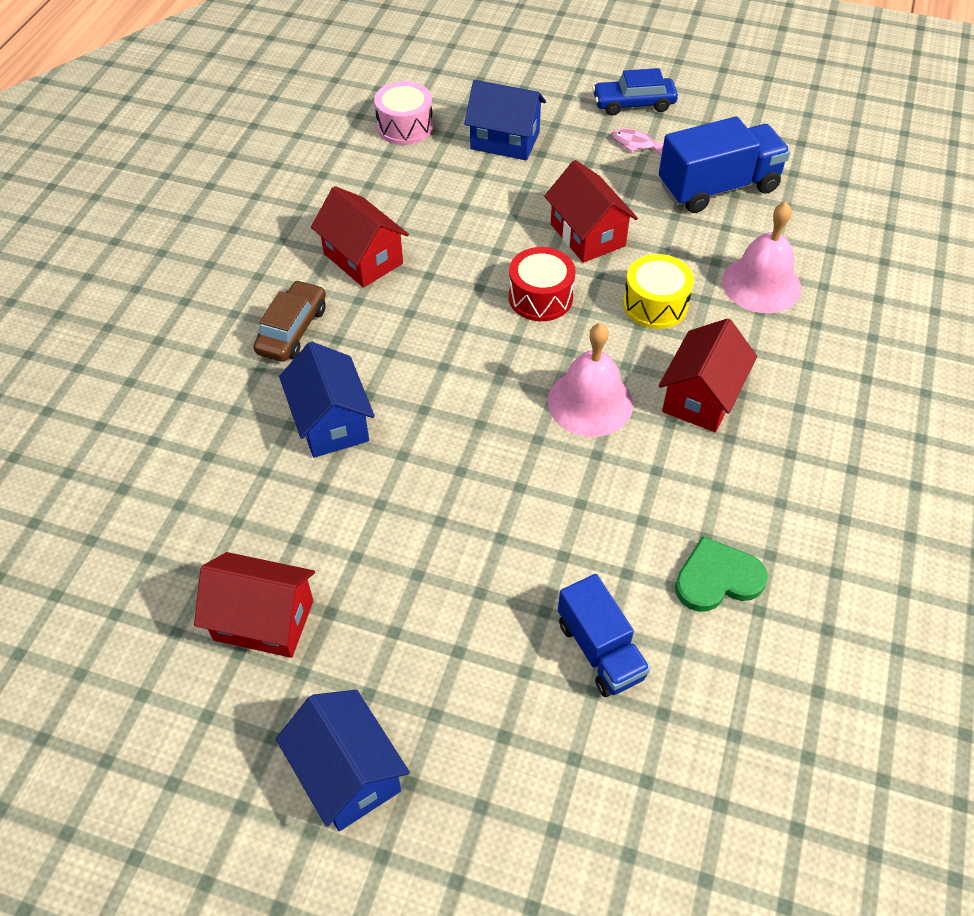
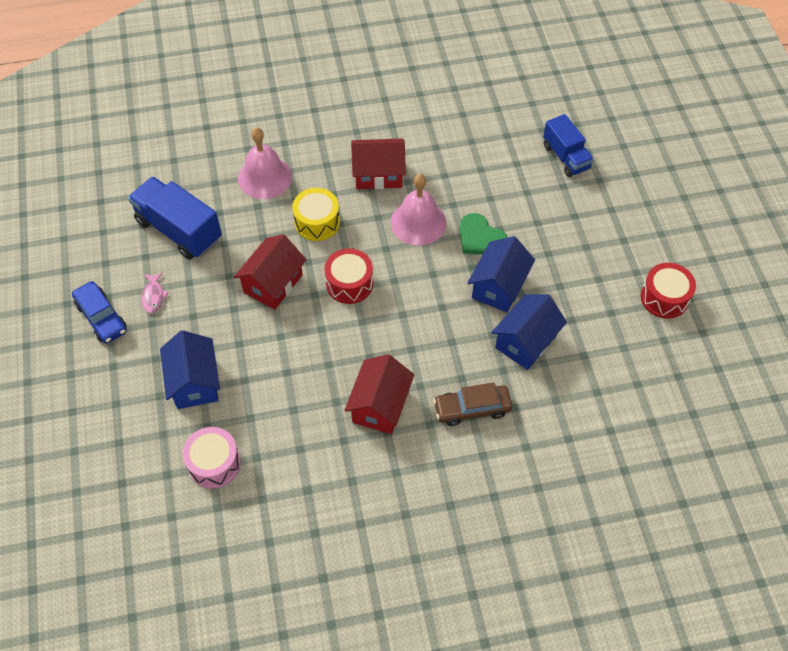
camera: 120 degrees left, 5 degrees up
(263, 620) = (664, 298): red house -> red drum
(347, 773) = (701, 221): blue house -> blue house (498, 286)
(600, 650) = (565, 157): blue truck -> blue truck turned 120 degrees clockwise
(717, 578) = (492, 129): green heart -> green heart (480, 238)

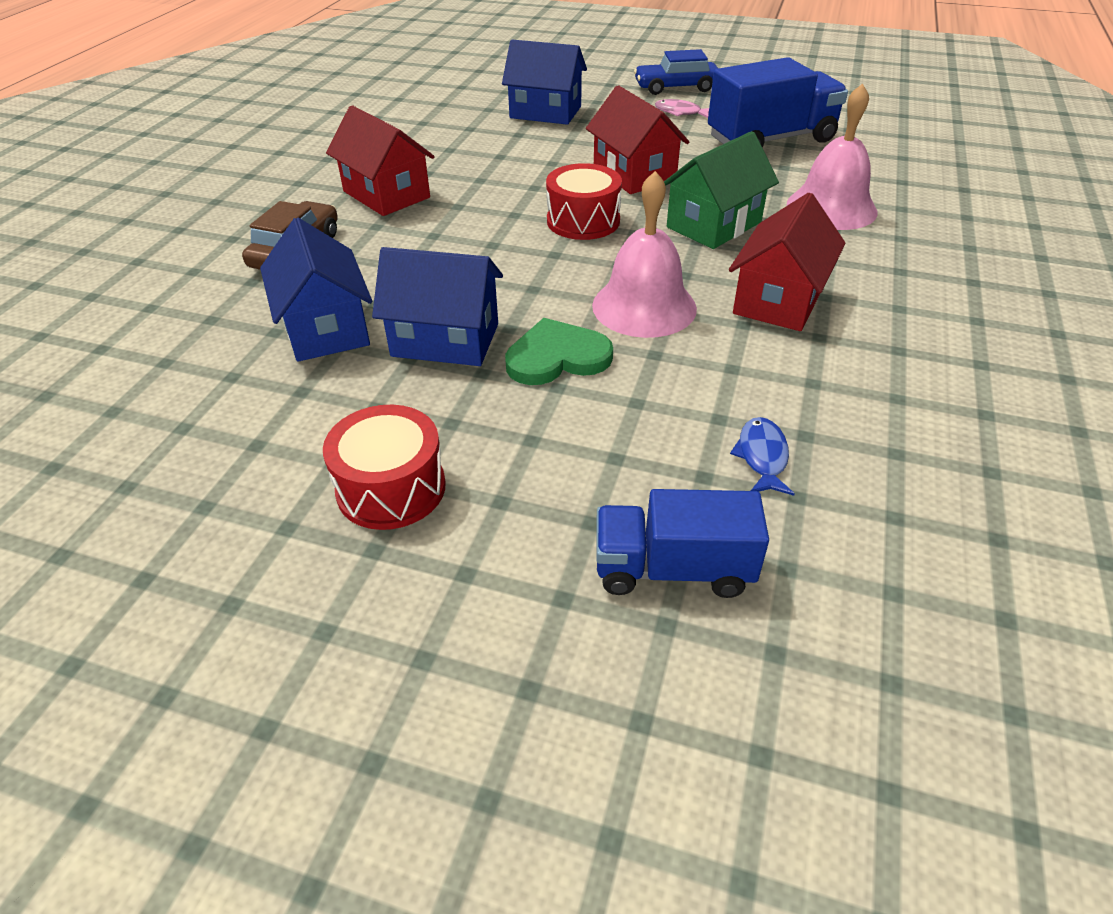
camera: 120 degrees right, 15 degrees down
(214, 463) = (443, 105): pink drum -> none
(317, 222) = (714, 225): yellow drum -> green house
(493, 150) = (762, 457): none -> blue fish
(498, 286) = (445, 340): blue house -> blue house turned 45 degrees counterclockwise
(664, 298) = (190, 538): red drum -> red drum (391, 488)

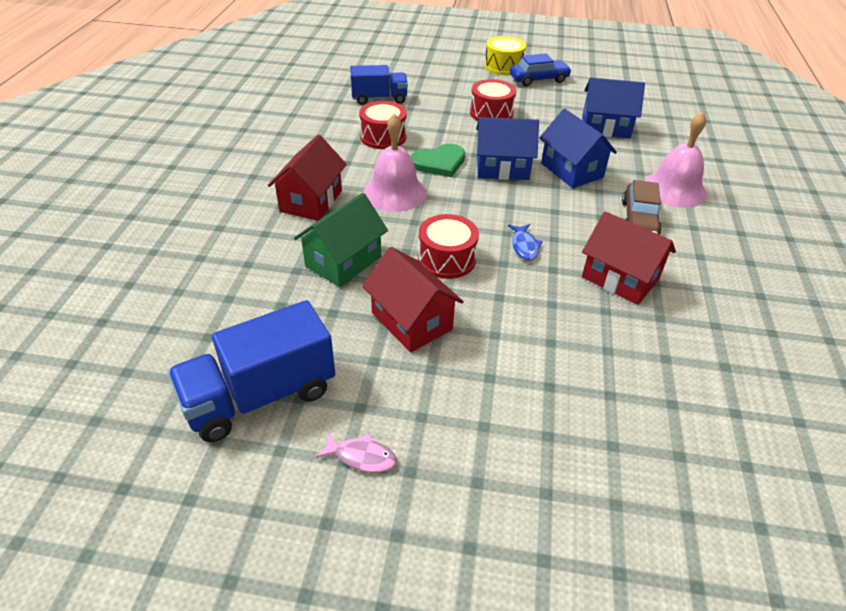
camera: 170 degrees right, 0 degrees up
(219, 736) = (503, 66): none -> yellow drum
(545, 112) = (536, 442): blue house -> blue house (605, 127)
(662, 427) = (383, 137): none -> red drum
(676, 87) = (365, 542): blue car -> blue car (538, 79)
(762, 457) = (340, 129): blue fish -> blue fish (524, 246)
(831, 208) = (240, 287): pink bell -> pink bell (674, 189)

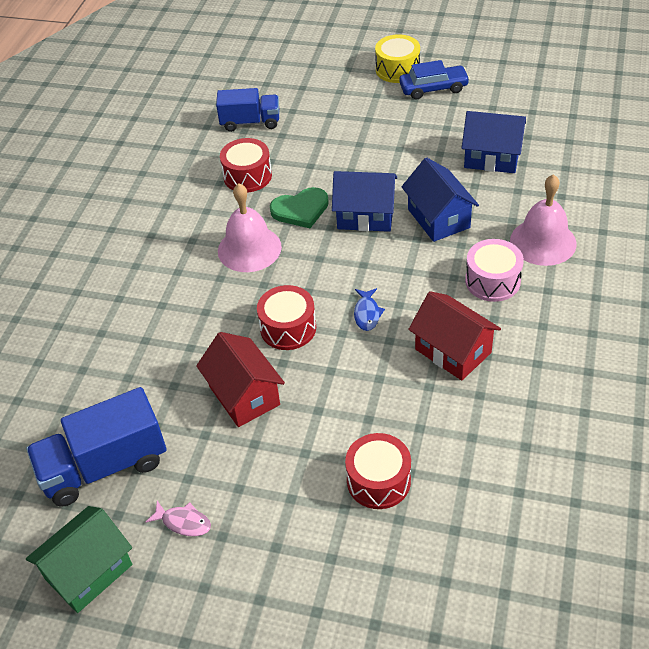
camera: 10 degrees right, 5 degrees up
(311, 201) = (165, 260): red house -> none
(343, 261) = (189, 330): green house -> green house (88, 571)
(491, 113) = (369, 140): red drum -> red drum (378, 481)
(639, 219) = (492, 281): brown car -> pink drum

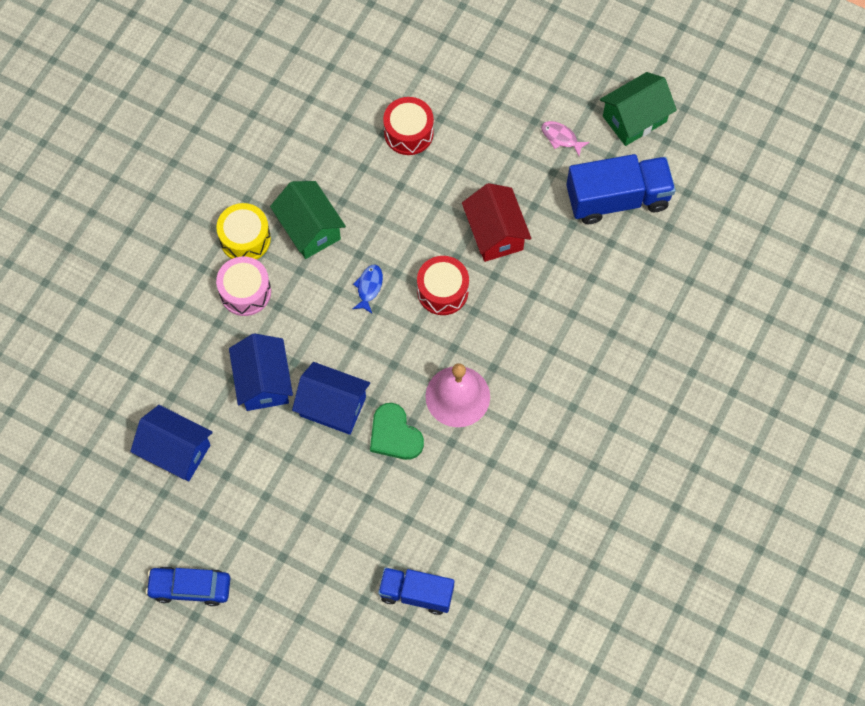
camera: 170 degrees left, 20 degrees up
(247, 176) = (438, 502): red drum -> none
(300, 210) = (394, 434): green heart -> green heart turned 120 degrees counterclockwise
(397, 69) = (218, 638): yellow drum -> yellow drum (245, 239)
(453, 351) = (309, 229): red house -> green house
(543, 242) = (179, 324): pink bell -> none

